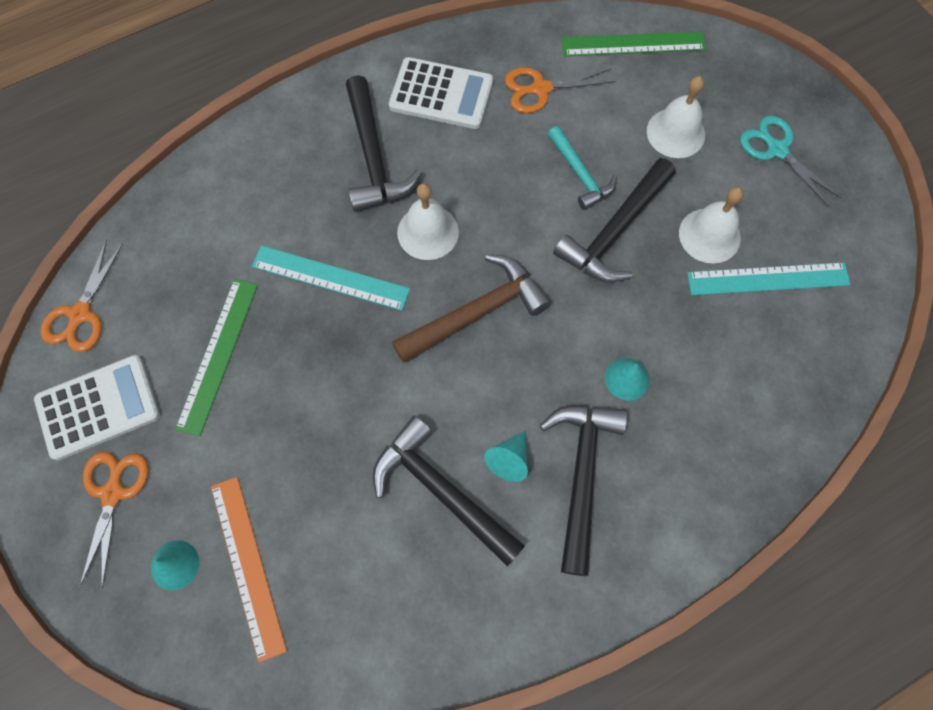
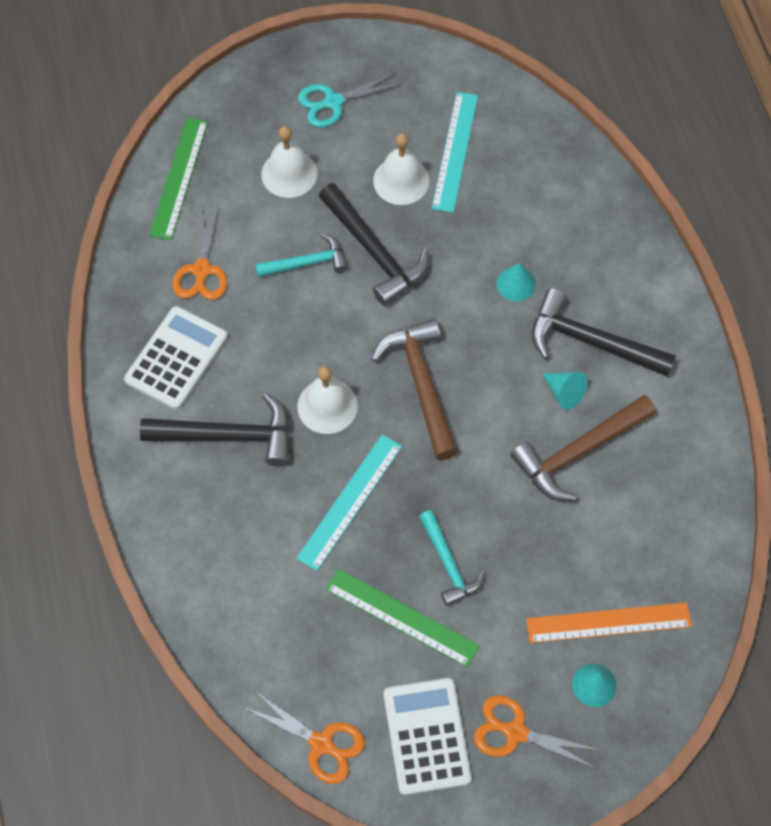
camera: 75 degrees left, 5 degrees down
(283, 385) = (448, 564): none -> turquoise hammer
(441, 491) = (578, 452): black hammer -> brown hammer

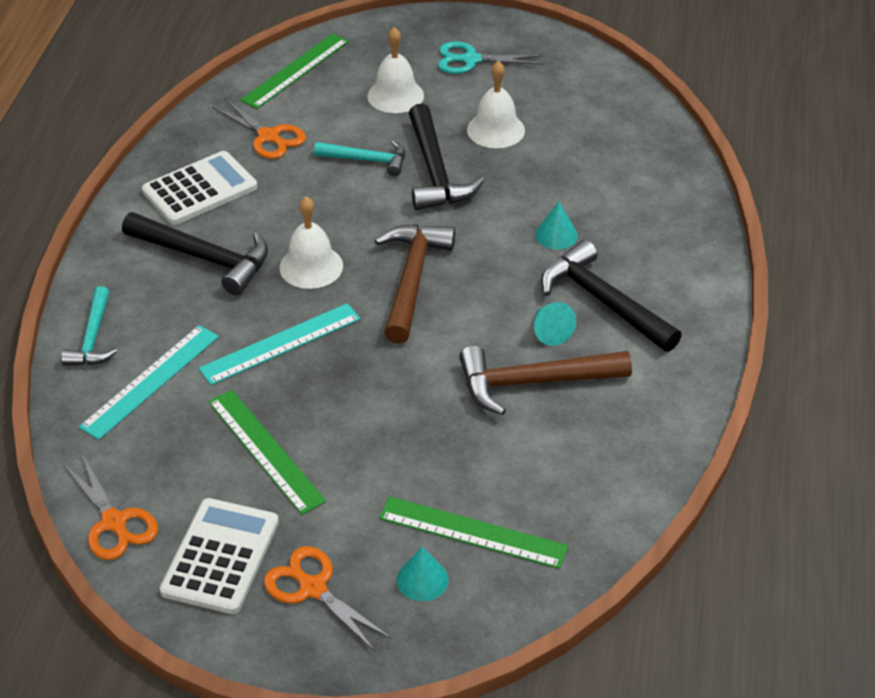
camera: 25 degrees right, 20 degrees down
(201, 270) = (268, 136): orange scissors -> orange scissors turned 75 degrees counterclockwise
(448, 564) = (341, 425): turquoise hammer -> turquoise hammer (93, 338)
(455, 151) = (561, 124): turquoise ruler -> turquoise ruler (150, 381)
(608, 623) = (472, 532): orange ruler -> green ruler

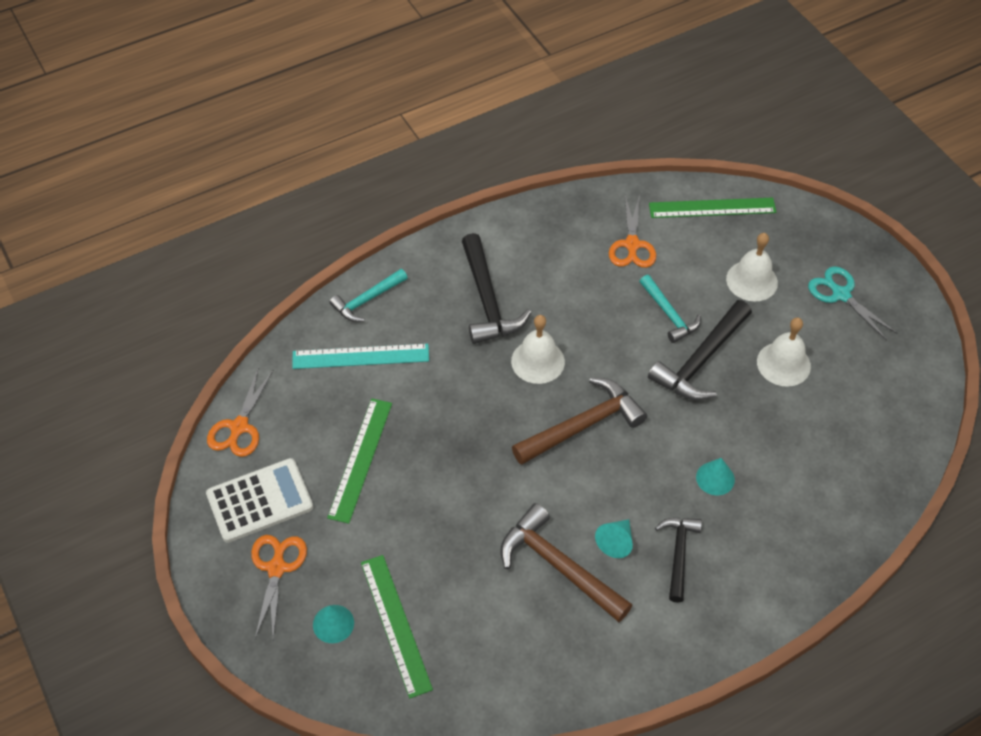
camera: 50 degrees right, 10 degrees up
(200, 189) = (544, 249): white calculator -> none
(280, 344) = (455, 398): turquoise ruler -> none
(603, 301) = (678, 554): black hammer -> black hammer, size x0.63

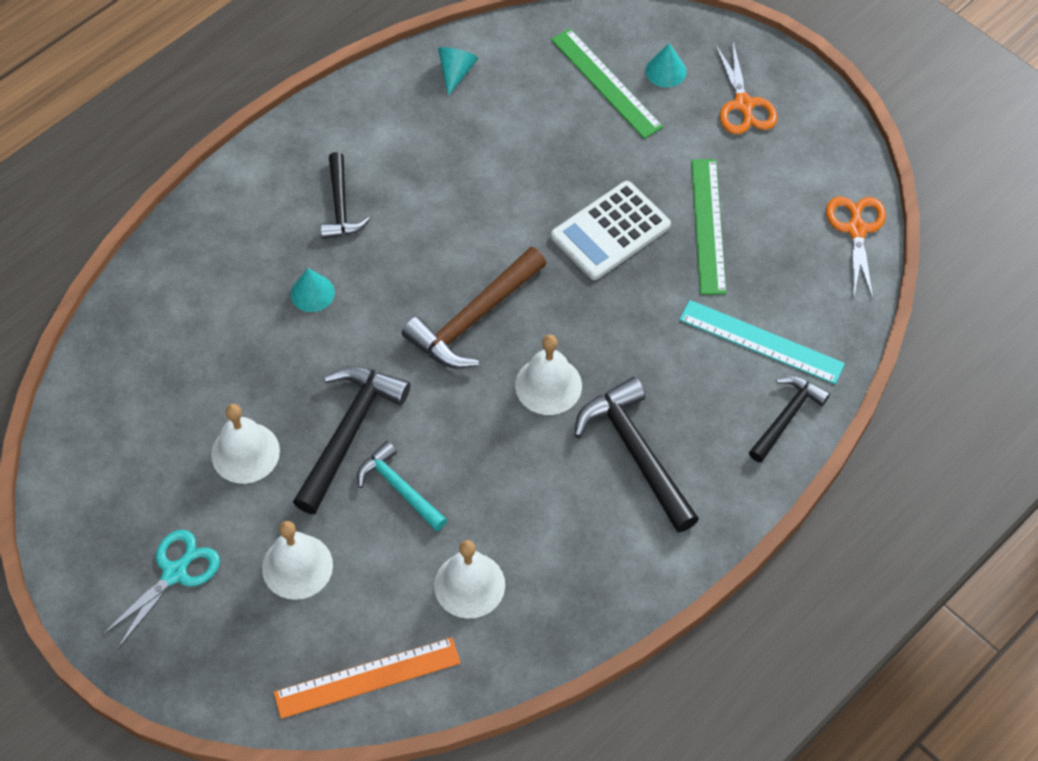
camera: 165 degrees right, 5 degrees up
(260, 501) = (793, 161): white calculator -> white calculator (610, 231)
(360, 356) = (761, 342): turquoise ruler -> turquoise ruler turned 45 degrees clockwise
(367, 300) = (786, 417): turquoise hammer -> black hammer
(558, 566) = (462, 167): brown hammer -> none
(616, 542) = (408, 203): turquoise cone -> turquoise cone (456, 72)
(632, 245) = (469, 585): orange scissors -> white bell
(712, 208) = (367, 677): green ruler -> orange ruler
(841, 294) = (175, 573): turquoise scissors -> turquoise scissors turned 90 degrees counterclockwise

